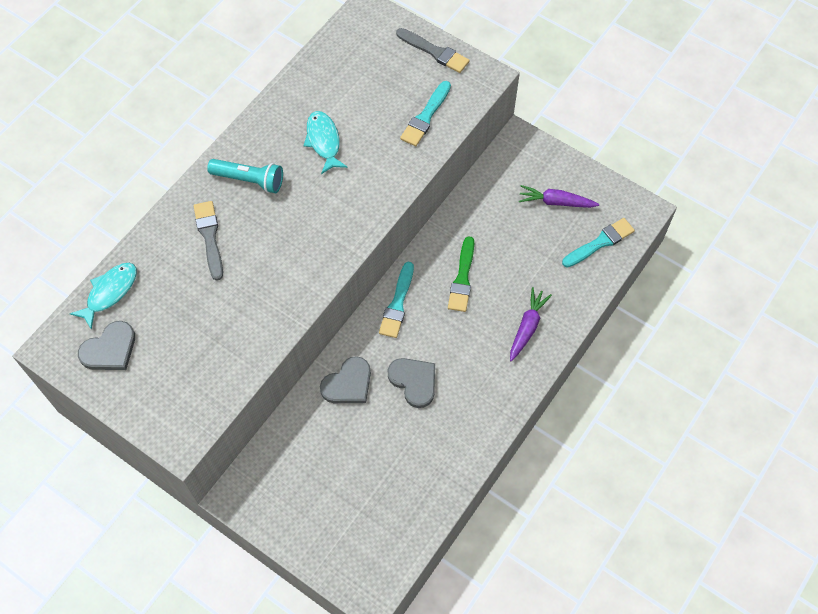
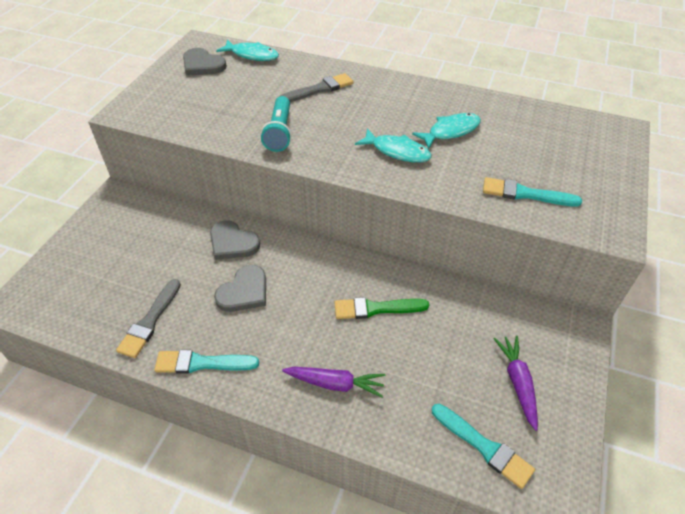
camera: 75 degrees right, 15 degrees down
(249, 180) = (385, 98): turquoise flashlight -> turquoise flashlight (279, 132)
(338, 194) = (397, 151): none -> turquoise fish
(397, 304) = (328, 261): turquoise brush -> turquoise brush (202, 363)
(434, 52) = (613, 186): grey brush -> grey brush (150, 321)

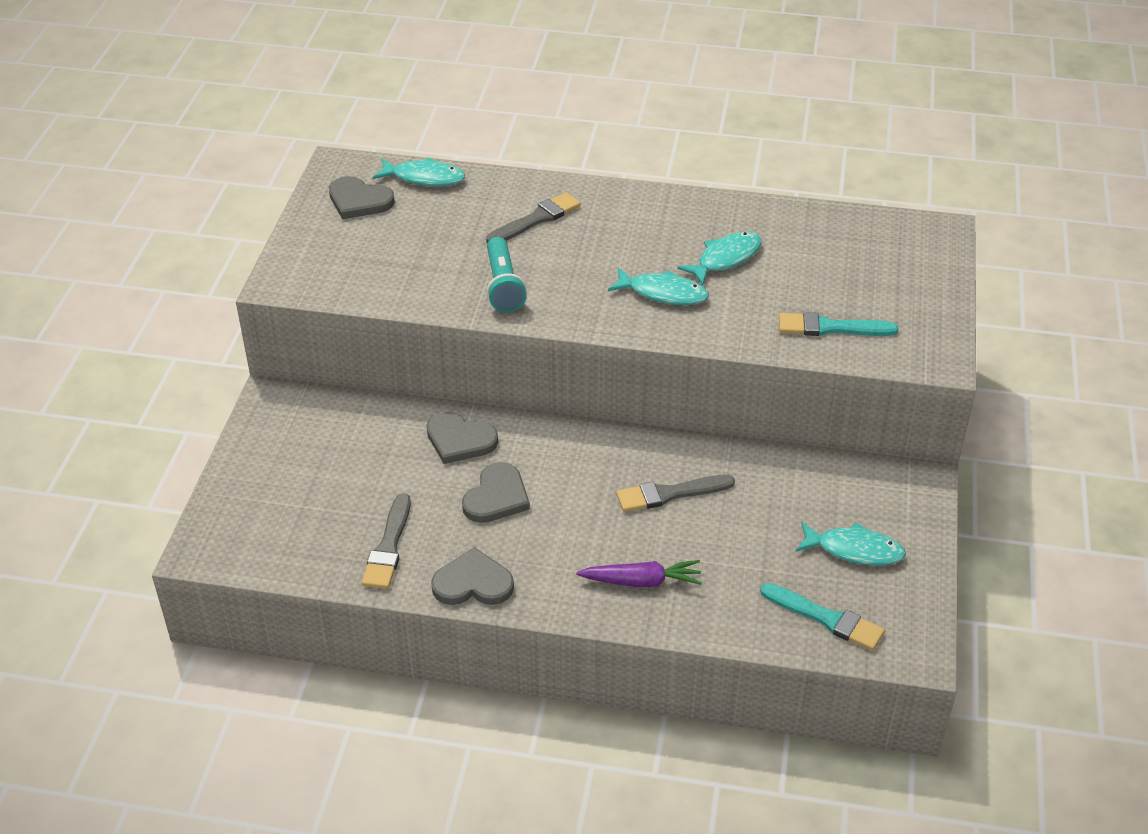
camera: 10 degrees left, 5 degrees down
(202, 363) = (473, 583): turquoise brush -> grey heart
(376, 309) = (670, 494): green brush -> grey brush
(517, 382) = (854, 550): purple carrot -> turquoise fish

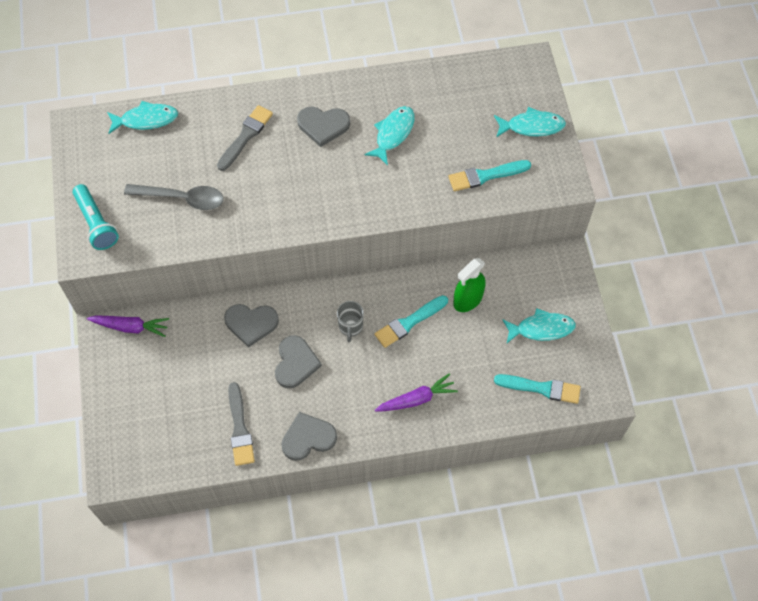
camera: 20 degrees left, 20 degrees up
(307, 404) = (131, 327): none -> purple carrot
(359, 201) = (107, 157): grey heart -> grey heart (323, 125)
(427, 259) = (182, 198): none -> grey spoon
(503, 286) = (247, 207): turquoise flashlight -> turquoise flashlight (96, 223)
(588, 478) = (350, 327): none -> grey mug
(663, 293) = (362, 179): turquoise fish -> turquoise fish (532, 126)
(670, 494) = (409, 322): grey brush -> turquoise brush
(762, 490) = (468, 300): none -> green spray bottle

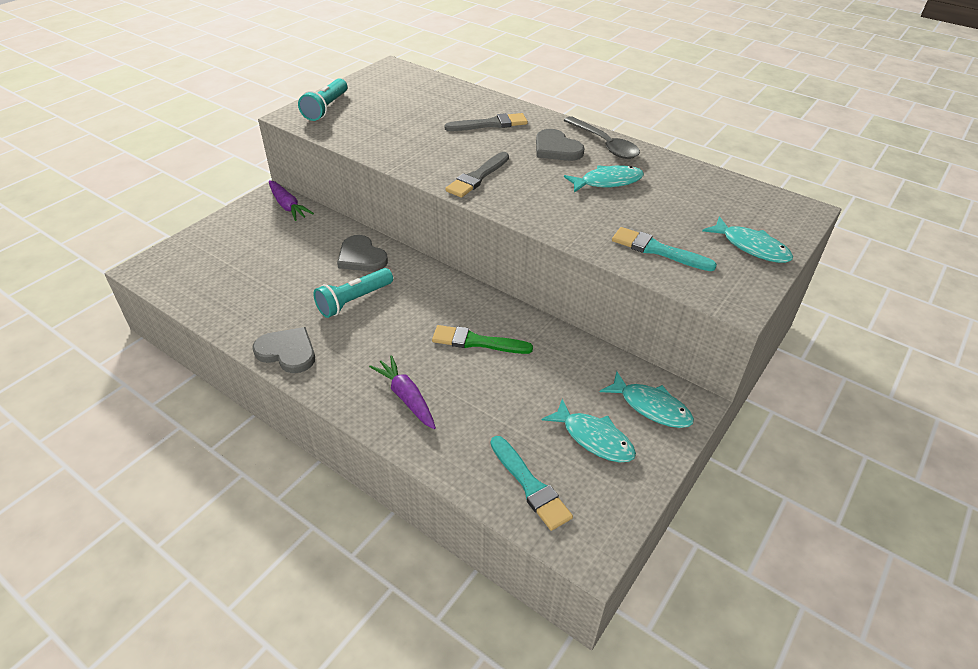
camera: 45 degrees right, 20 degrees down
(146, 120) = (438, 85): turquoise fish -> turquoise fish (651, 407)
(182, 198) = (397, 127): grey spoon -> grey spoon (605, 144)
(240, 428) = (255, 307): grey brush -> grey brush (477, 177)
(295, 363) = (353, 301): grey heart -> turquoise flashlight
(350, 327) = (427, 310): grey mug -> none
(409, 322) = (477, 342): turquoise brush -> green brush
(417, 399) = (406, 397): purple carrot -> purple carrot turned 150 degrees counterclockwise
(468, 300) = (550, 364): green spray bottle -> none

